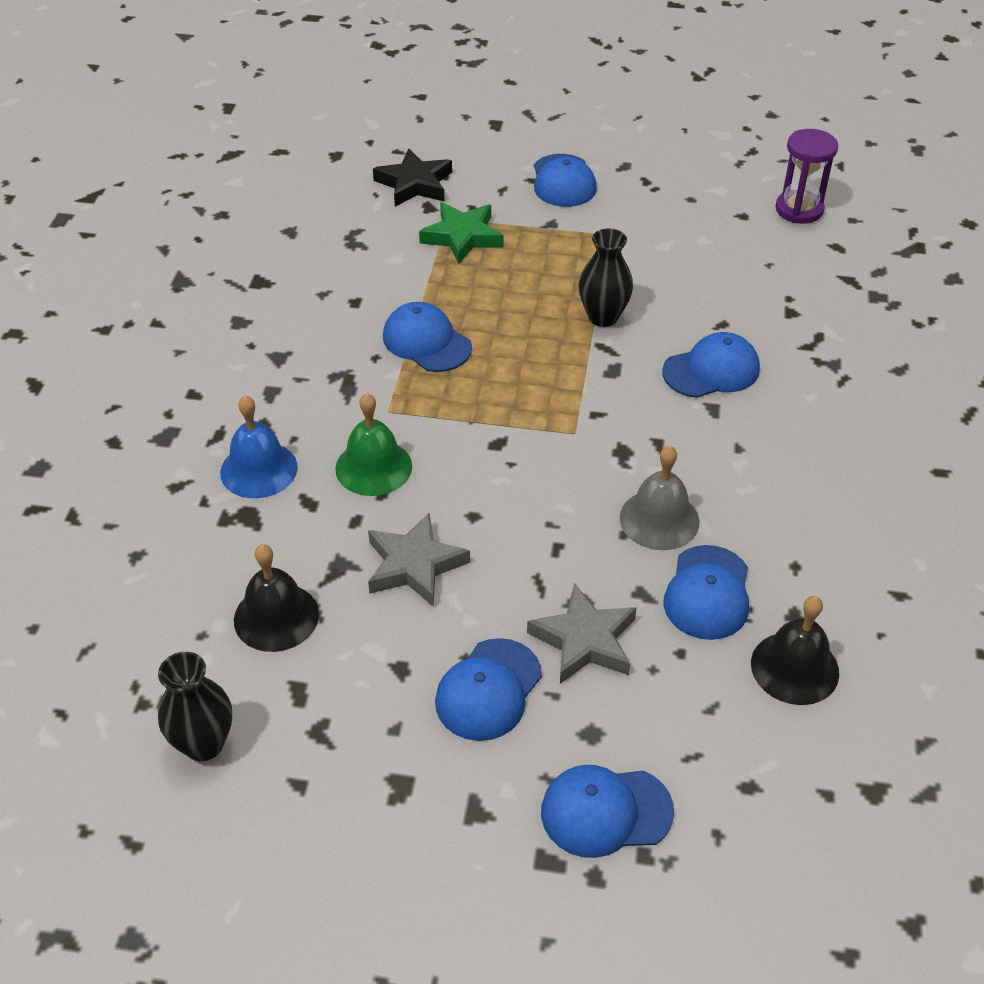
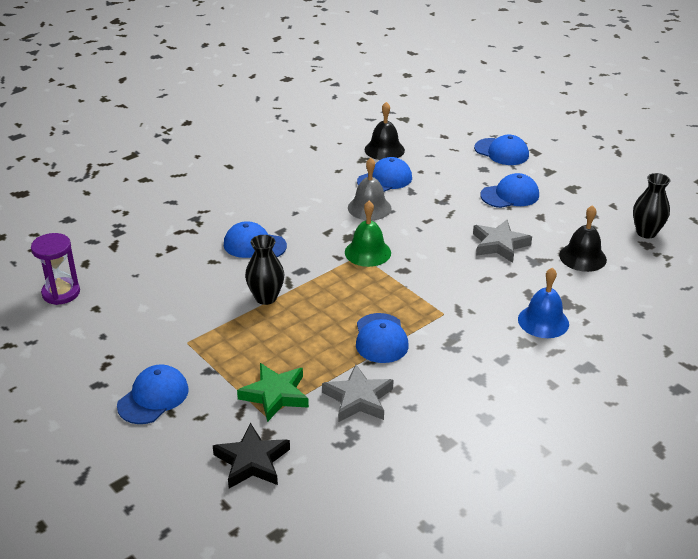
camera: 140 degrees left, 10 degrees down
(373, 467) = (479, 291): green bell -> green bell (367, 252)
(584, 640) = (453, 190): grey star -> grey star (358, 398)

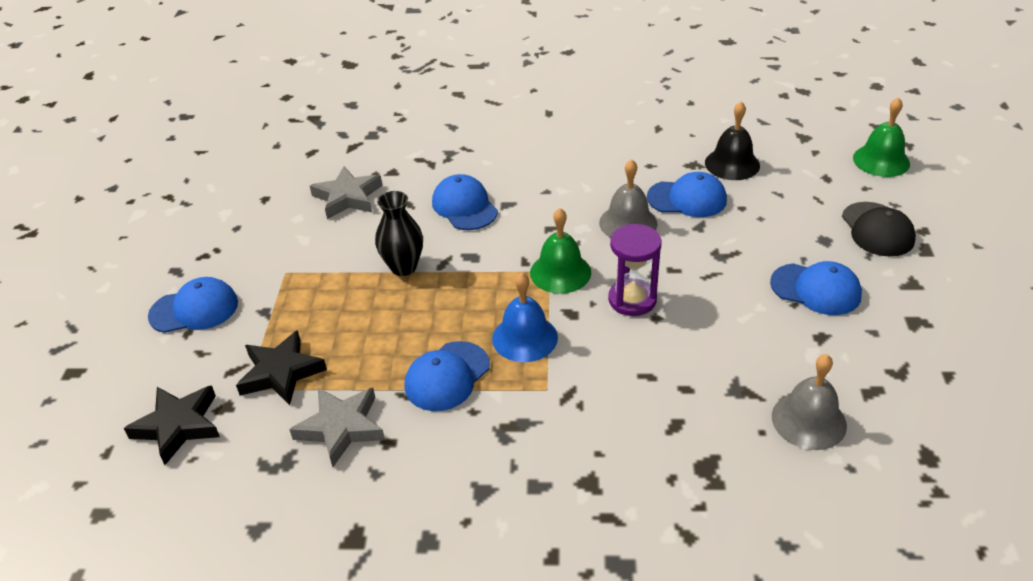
camera: 45 degrees right, 5 degrees up
(61, 293) = (260, 170): purple hourglass -> purple hourglass (632, 300)
(275, 395) = (281, 372): green star -> black star
(459, 115) = (881, 160): none -> green bell
(499, 245) = (720, 344): grey star -> grey star (347, 197)
(501, 152) = (877, 230): blue cap -> black cap
(543, 321) = (646, 471): blue bell -> blue bell (524, 338)
(582, 257) = (808, 420): black bell -> grey bell
(646, 232) = (950, 439): black vase -> none

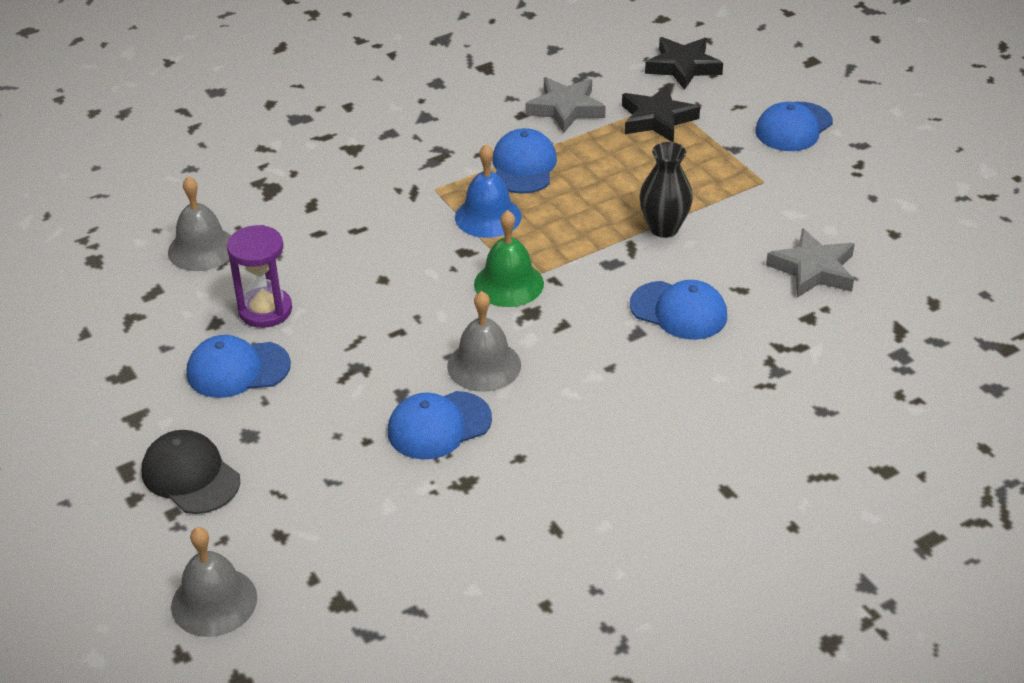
camera: 145 degrees right, 0 degrees up
(632, 300) = (417, 286): purple hourglass -> purple hourglass (265, 310)
(732, 164) = (415, 505): black bell -> none
(881, 160) = (214, 601): green bell -> grey bell

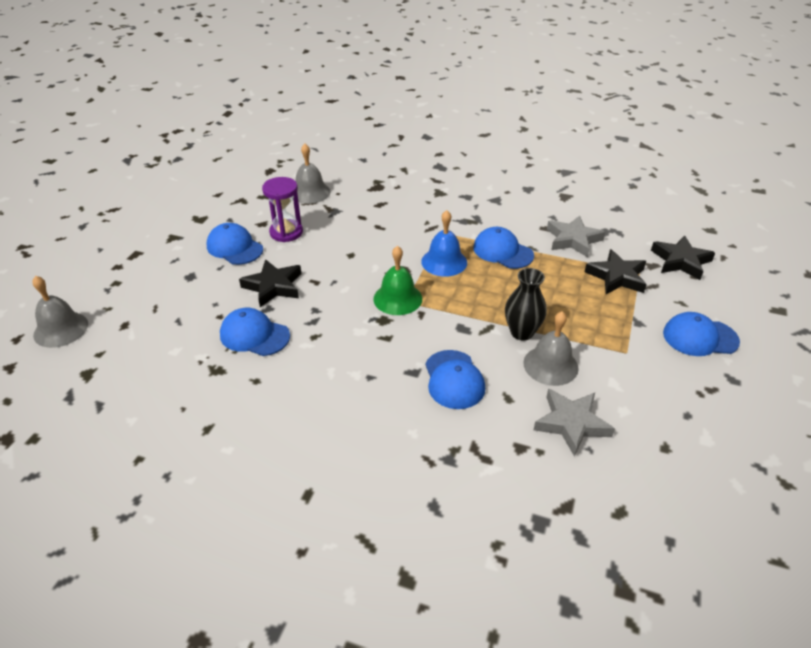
camera: 50 degrees right, 0 degrees up
(190, 476) = (146, 274): black cap -> none
(364, 370) = (273, 286): none -> black star
(484, 365) = (320, 325): grey bell -> grey bell (550, 365)
(523, 166) = (502, 251): blue cap -> blue cap turned 105 degrees counterclockwise

